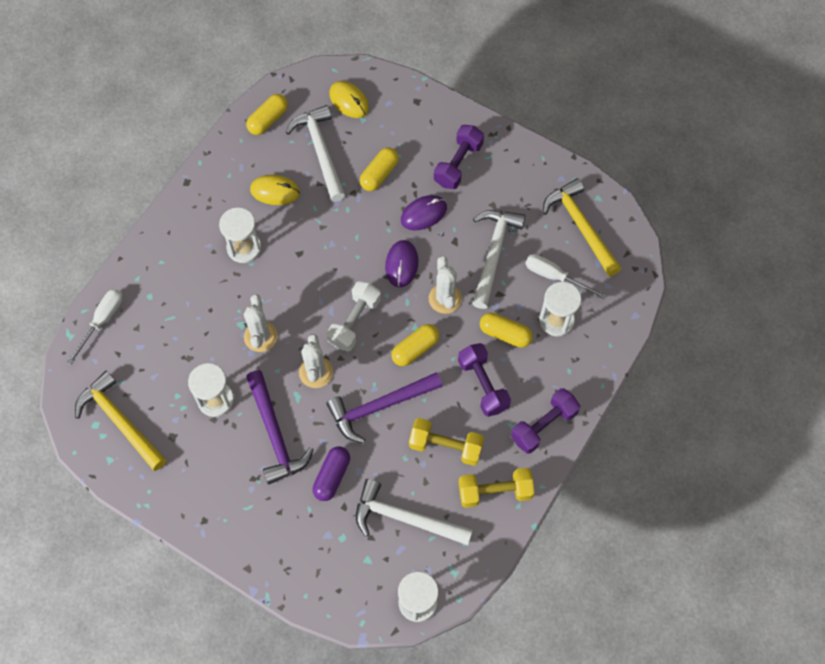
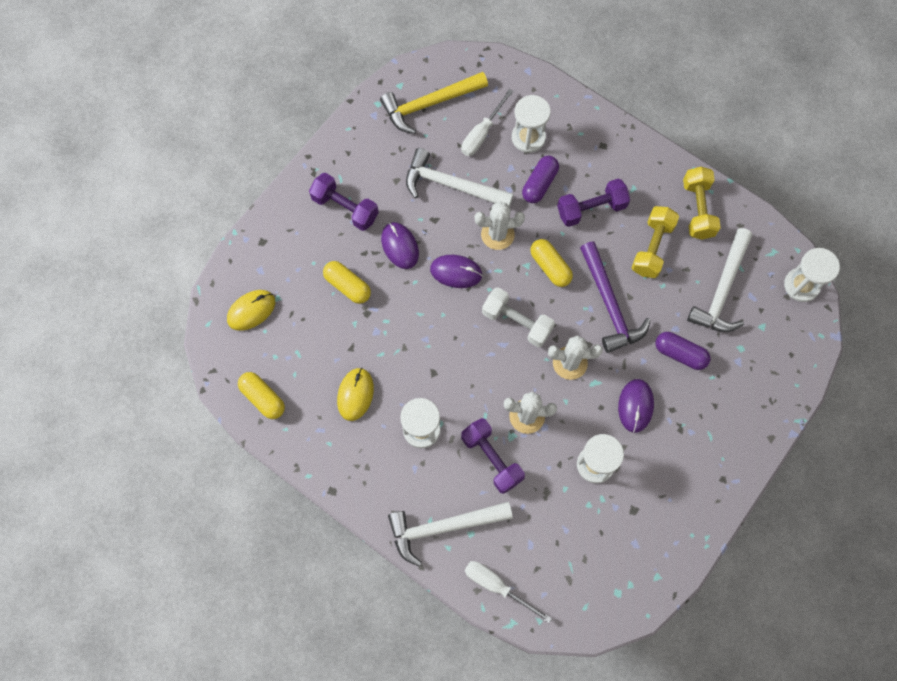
camera: 85 degrees left, 5 degrees up
(119, 420) = (614, 566): yellow hammer -> none
(275, 435) = (635, 406): purple hammer -> purple mouse
(320, 150) = (310, 344): white hammer -> white hammer (442, 527)
(505, 334) = (539, 184): yellow capsule -> purple capsule
(543, 425) = (634, 161): purple dumbbell -> purple dumbbell (491, 458)

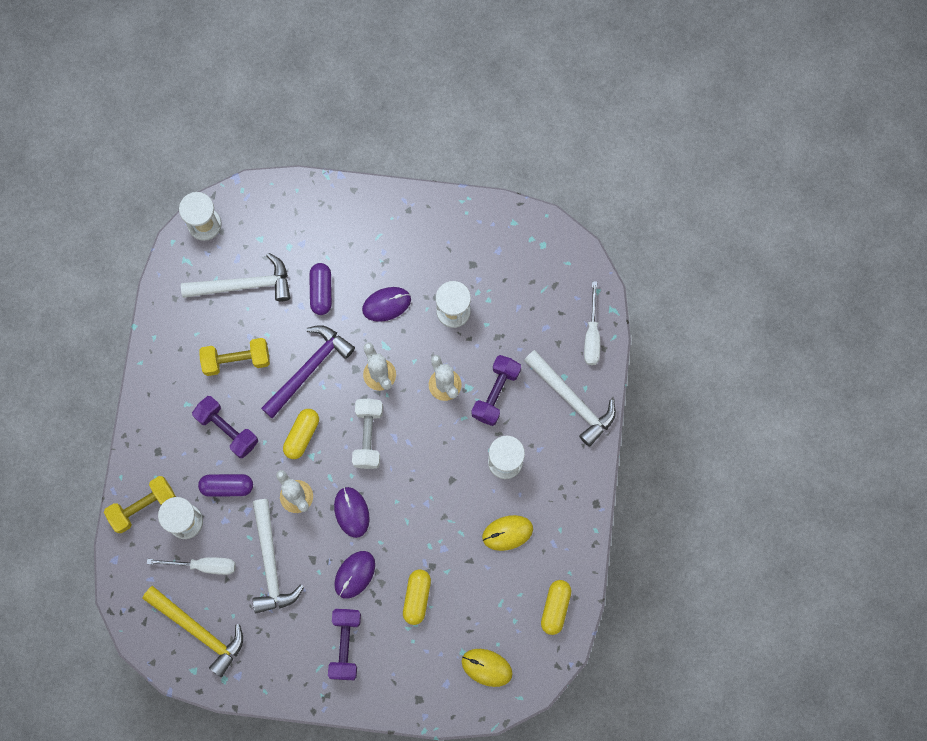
camera: 120 degrees left, 5 degrees up
(697, 209) = (178, 340): yellow dumbbell -> yellow dumbbell (143, 506)

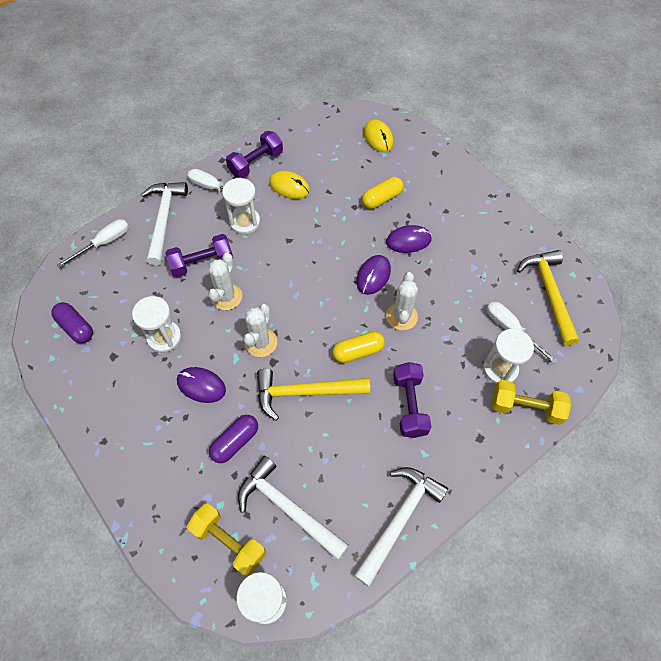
camera: 135 degrees left, 15 degrees down
(227, 487) = (446, 365): purple capsule -> purple capsule (76, 327)
(236, 360) = (353, 451): yellow dumbbell -> yellow dumbbell (229, 542)
(270, 564) = (460, 291): white hammer -> white hammer (400, 518)
(309, 368) = (304, 392): purple hammer -> yellow hammer
(345, 645) = (453, 210): purple dumbbell -> purple dumbbell (256, 163)
(368, 436) = (312, 310): white dumbbell -> none
(555, 608) = (307, 133): yellow capsule -> none
(568, 469) = (214, 188): none -> white screwdriver

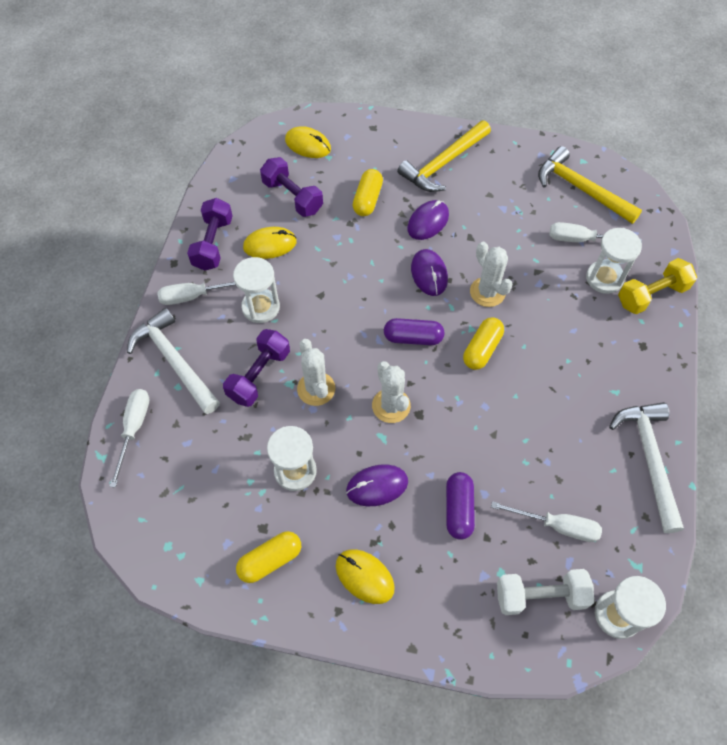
camera: 40 degrees left, 0 degrees up
(76, 327) = (194, 531): purple capsule -> purple capsule (413, 338)
(98, 378) = (270, 560): none -> yellow capsule
(138, 434) = (364, 576): none -> yellow mouse
(229, 542) = (540, 596): yellow dumbbell -> white dumbbell
(287, 507) = (557, 526): white hammer -> white screwdriver
(304, 392) = (473, 419): yellow hammer -> yellow hammer (443, 164)
(409, 405) = (566, 361): purple dumbbell -> purple dumbbell (292, 197)

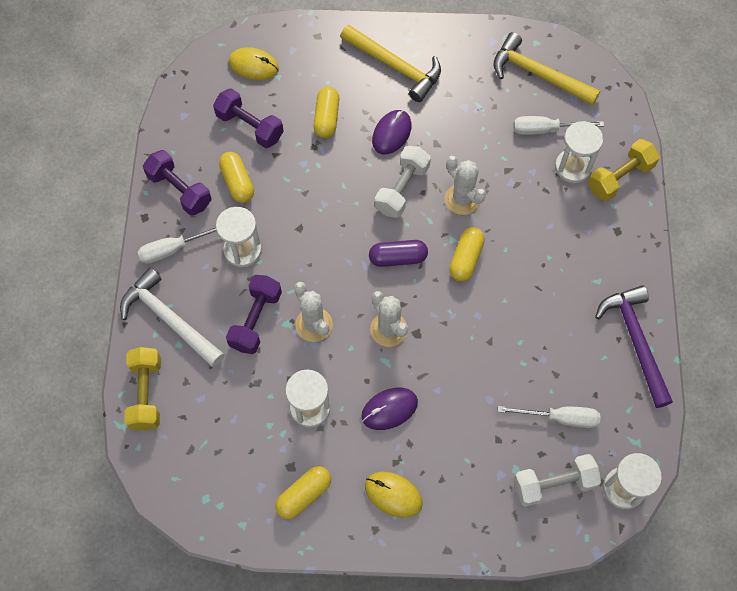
camera: 10 degrees left, 5 degrees up
(134, 429) = (146, 393): white screwdriver -> yellow dumbbell
(213, 243) = (180, 190): purple dumbbell -> purple dumbbell turned 45 degrees counterclockwise
(270, 245) = (237, 182): yellow mouse -> yellow capsule
(429, 274) = (402, 189): purple mouse -> white dumbbell
(443, 164) = (396, 67): yellow hammer -> yellow hammer turned 90 degrees counterclockwise
(458, 509) = (468, 418): purple capsule -> none
(649, 458) = (635, 340): white hammer -> purple hammer

